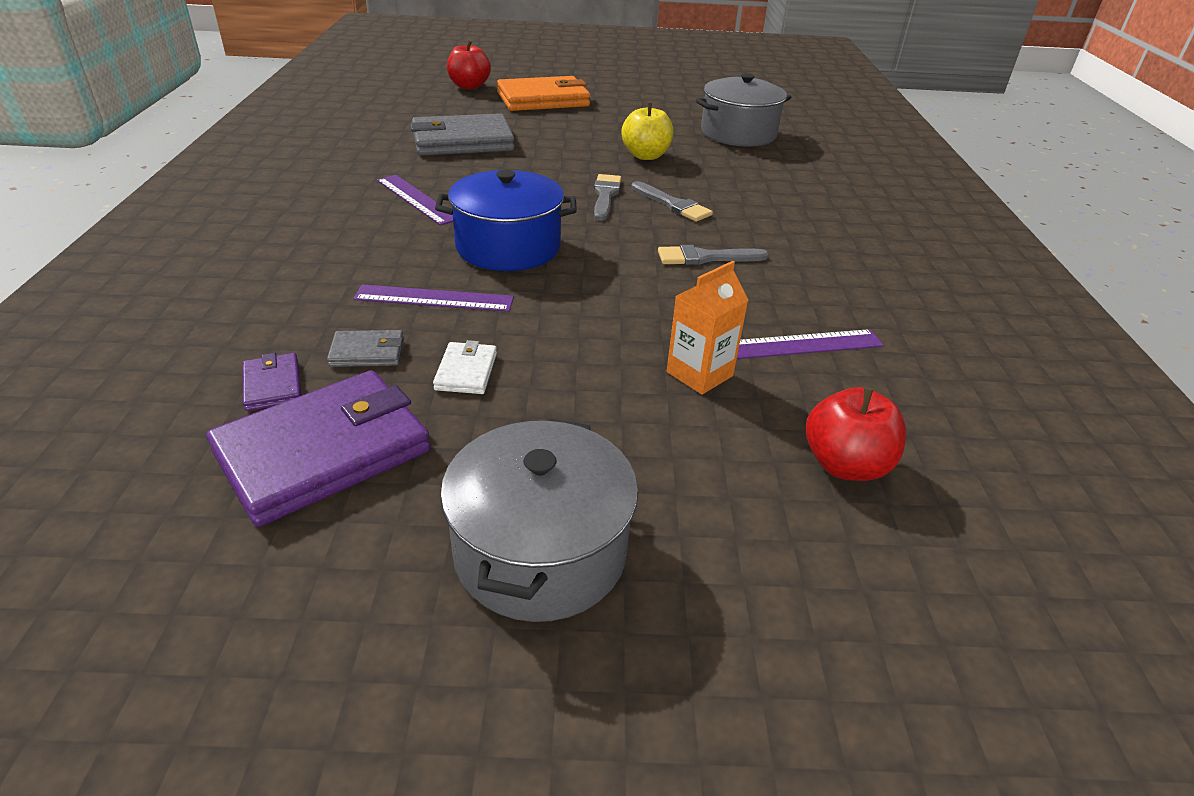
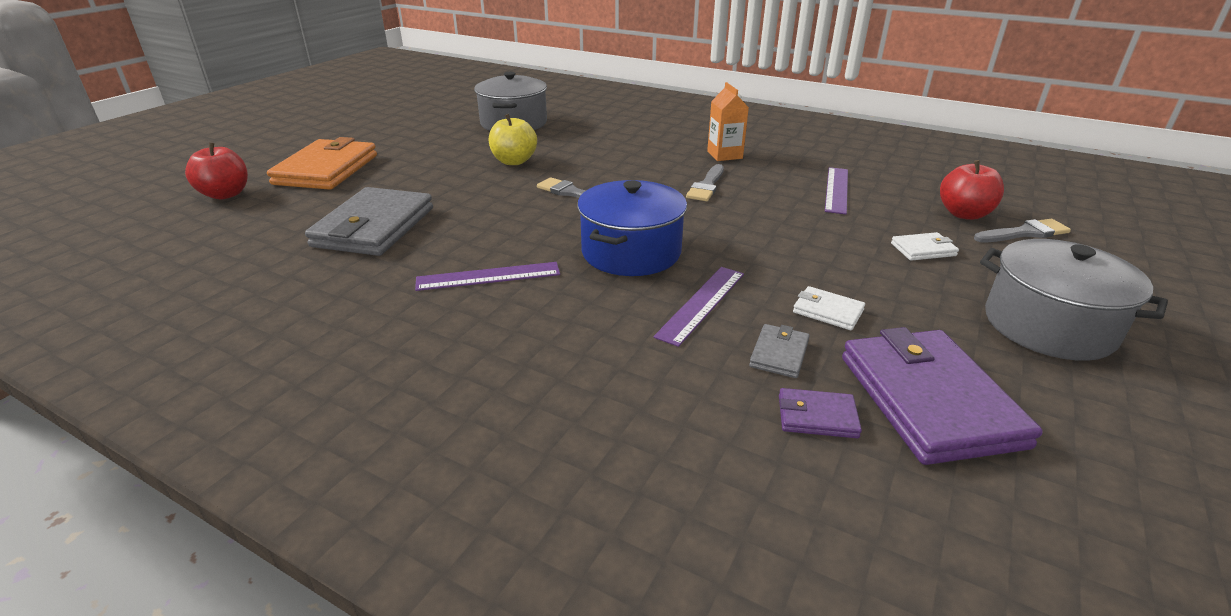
camera: 60 degrees left, 5 degrees down
(673, 204) = (613, 174): grey brush -> grey brush (1024, 233)
(681, 430) = (923, 249): none -> white wallet
(699, 374) = (860, 227): orange carton -> orange carton (724, 155)

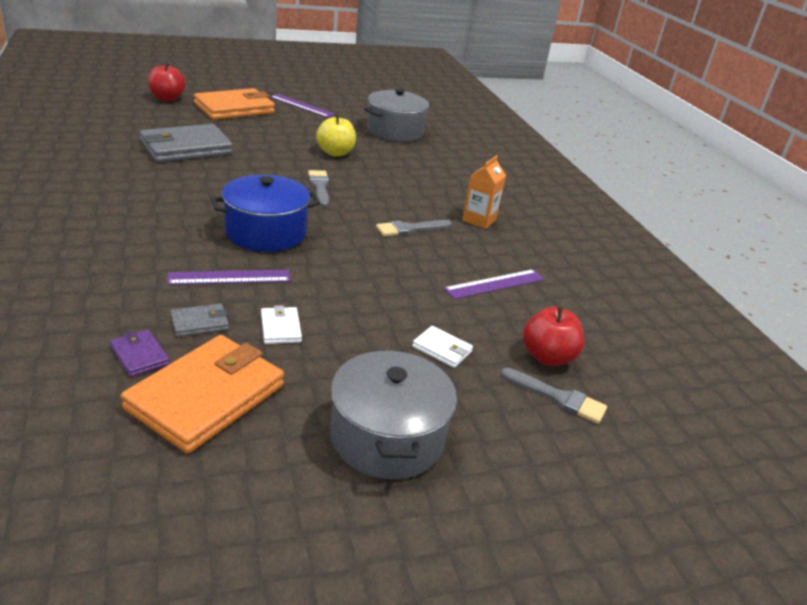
camera: 40 degrees right, 0 degrees up
(488, 276) = (174, 200): purple ruler -> purple ruler (302, 105)
(928, 400) = (206, 397): purple wallet -> orange wallet

